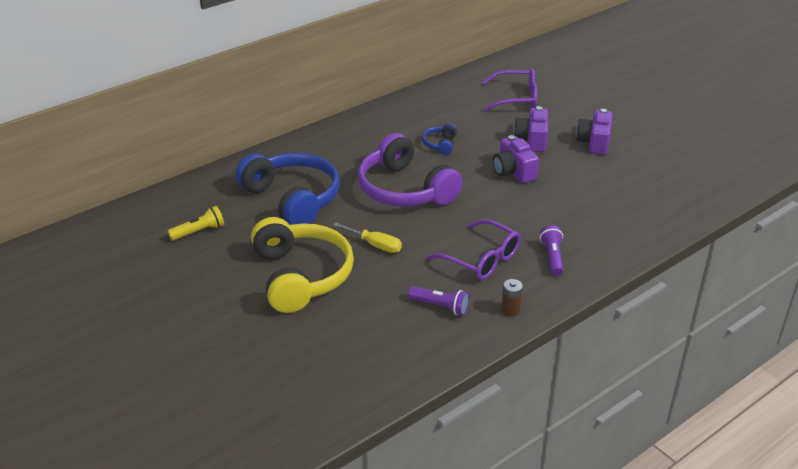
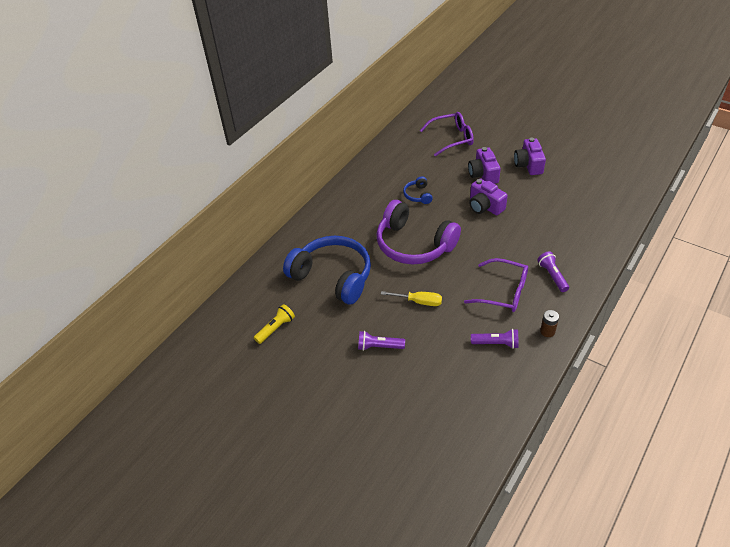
camera: 15 degrees left, 10 degrees up
(301, 276) = (379, 346): yellow headphones -> purple flashlight

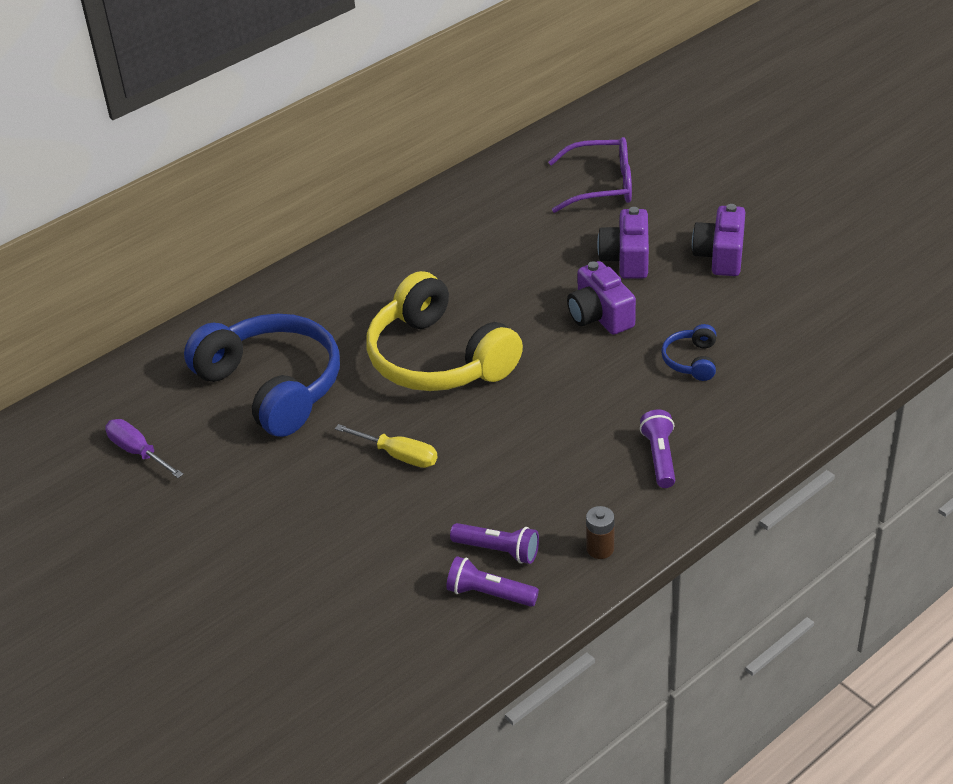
camera: 15 degrees right, 5 degrees down
(276, 328) = (138, 452): yellow flashlight -> purple screwdriver
(379, 346) = (294, 515): purple flashlight -> purple flashlight (489, 594)
(413, 244) = (438, 359): purple headphones -> yellow headphones
(418, 195) = (488, 275): blue headphones -> blue headphones (691, 360)
(503, 292) = (556, 468): purple glasses -> none

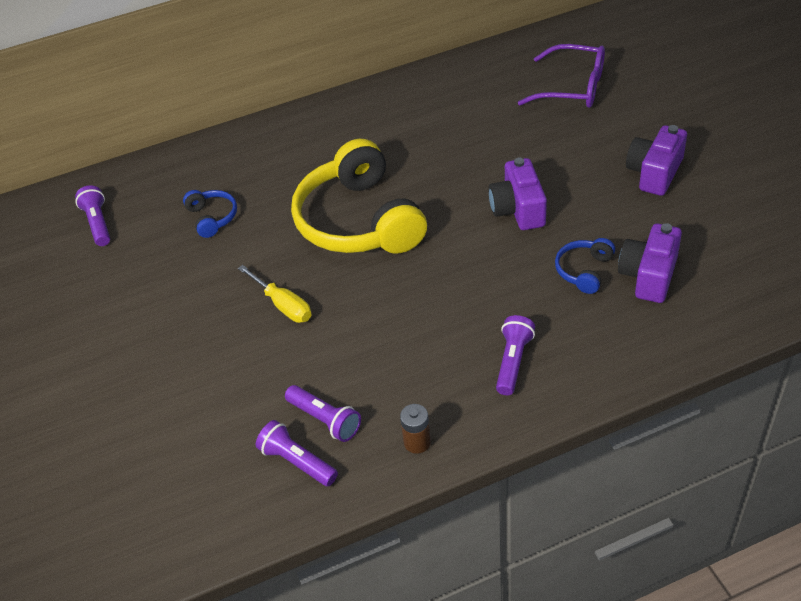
camera: 20 degrees right, 5 degrees up
(138, 452) = (80, 253): purple screwdriver -> none
(141, 418) = (98, 223): none -> purple flashlight
(273, 386) = (212, 217): blue headphones -> blue headphones, size x0.43
(626, 259) = (565, 160): purple camera -> purple camera (649, 276)

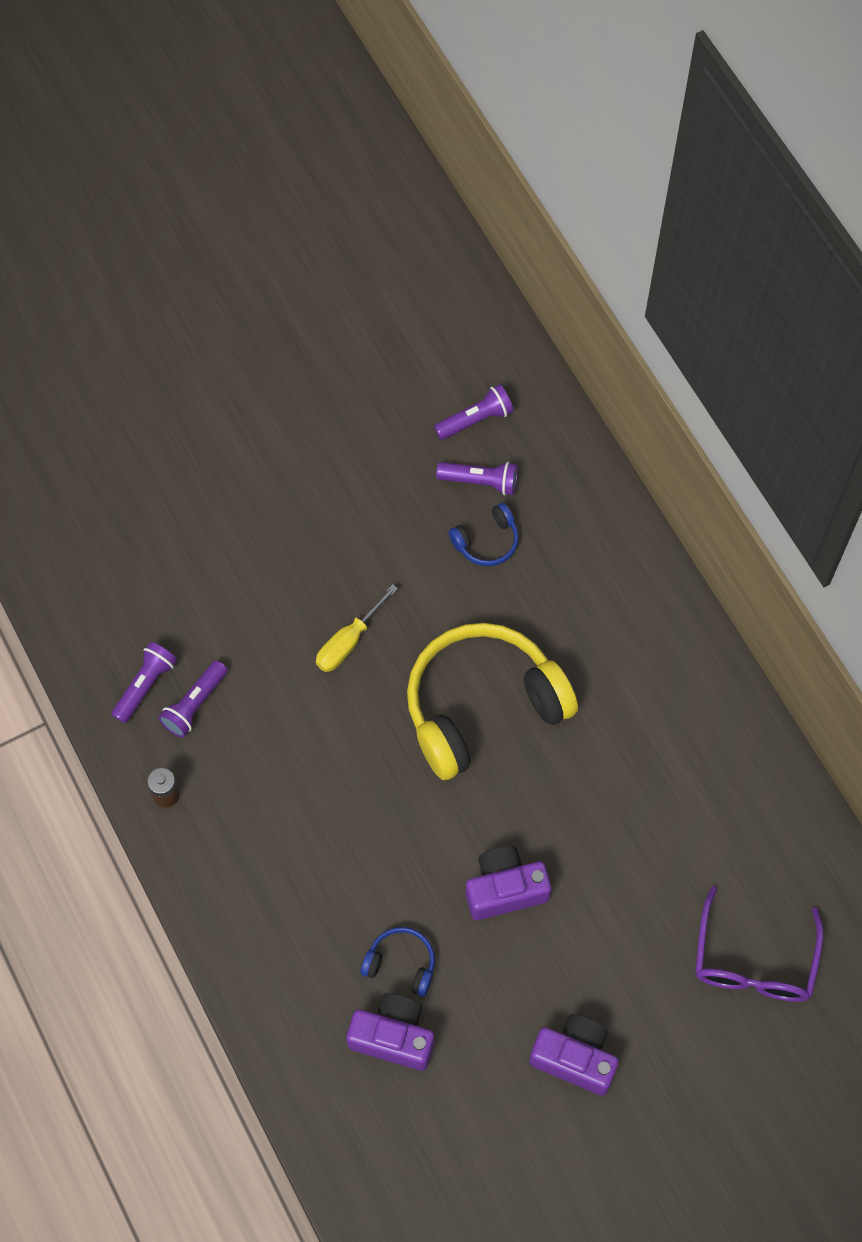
camera: 80 degrees right, 20 degrees up
(513, 361) = (267, 885): purple flashlight -> purple flashlight (481, 482)

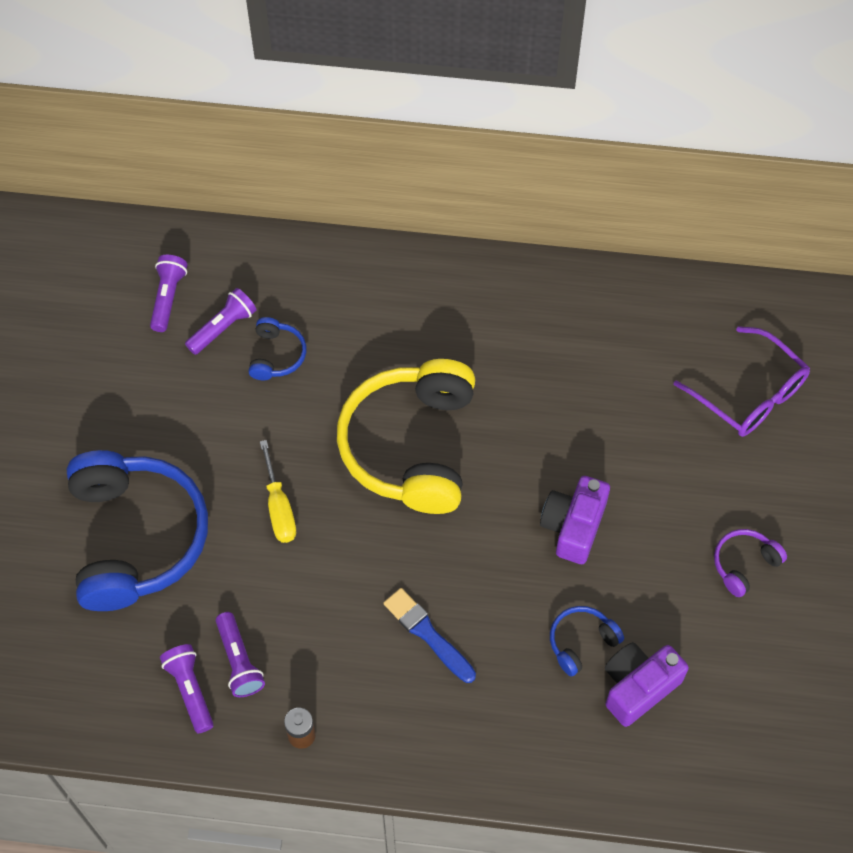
camera: 55 degrees left, 5 degrees down
(244, 553) = (136, 537): none -> blue headphones
(320, 834) = (428, 634): none -> blue brush
(575, 1058) = (744, 564): purple camera -> purple headphones

